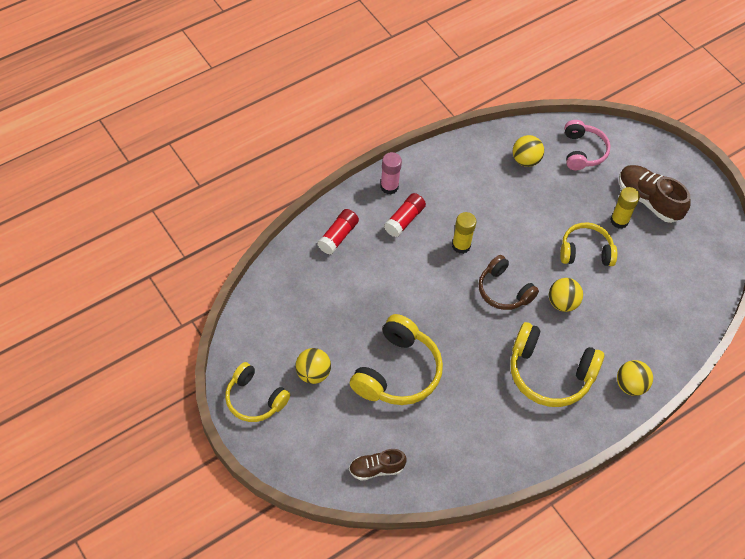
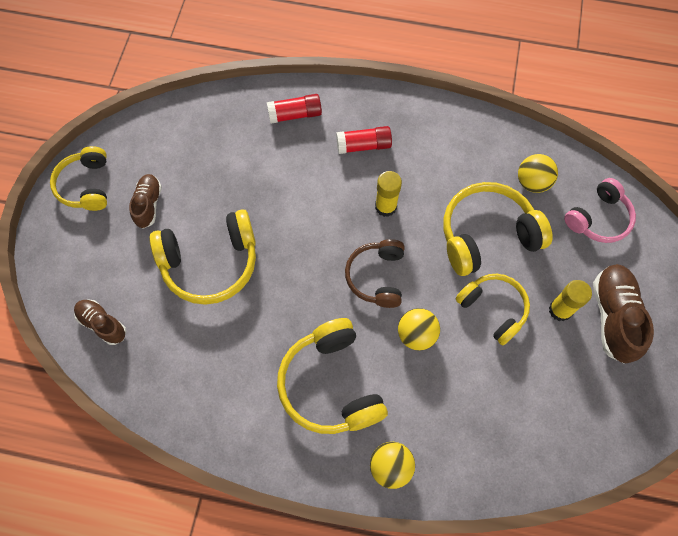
camera: 50 degrees right, 10 degrees up
(313, 373) = (148, 205): yellow ball -> brown shoe
(389, 187) = (383, 108): pink glue stick -> none
(536, 212) = (487, 235): none -> yellow headphones

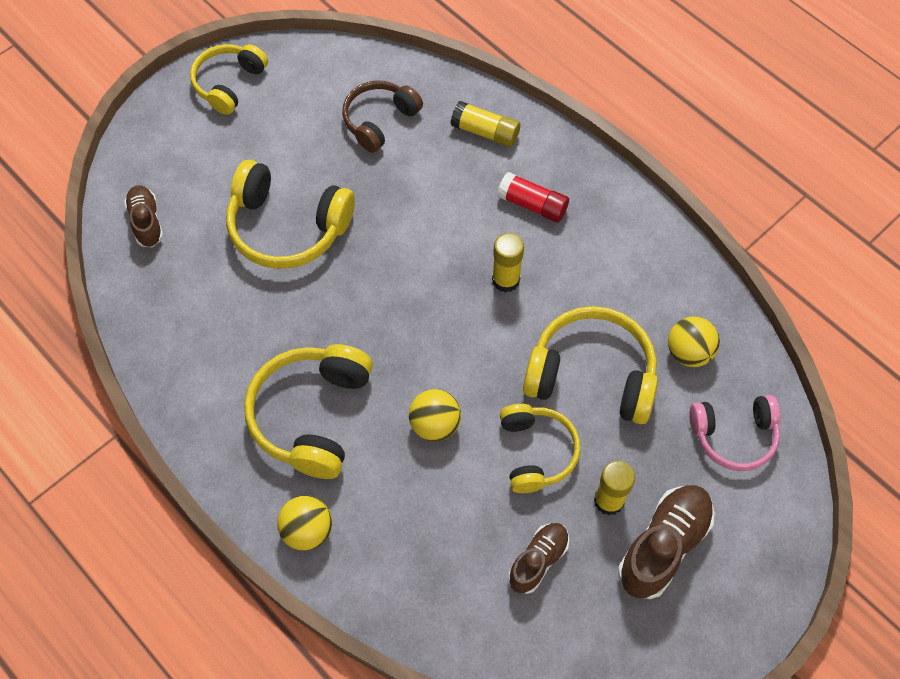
camera: 35 degrees right, 5 degrees down
(148, 205) = (272, 136): brown shoe -> brown shoe (538, 561)
(295, 114) = (485, 132): red glue stick -> yellow glue stick
(377, 277) = (440, 343): brown headphones -> brown headphones (379, 121)

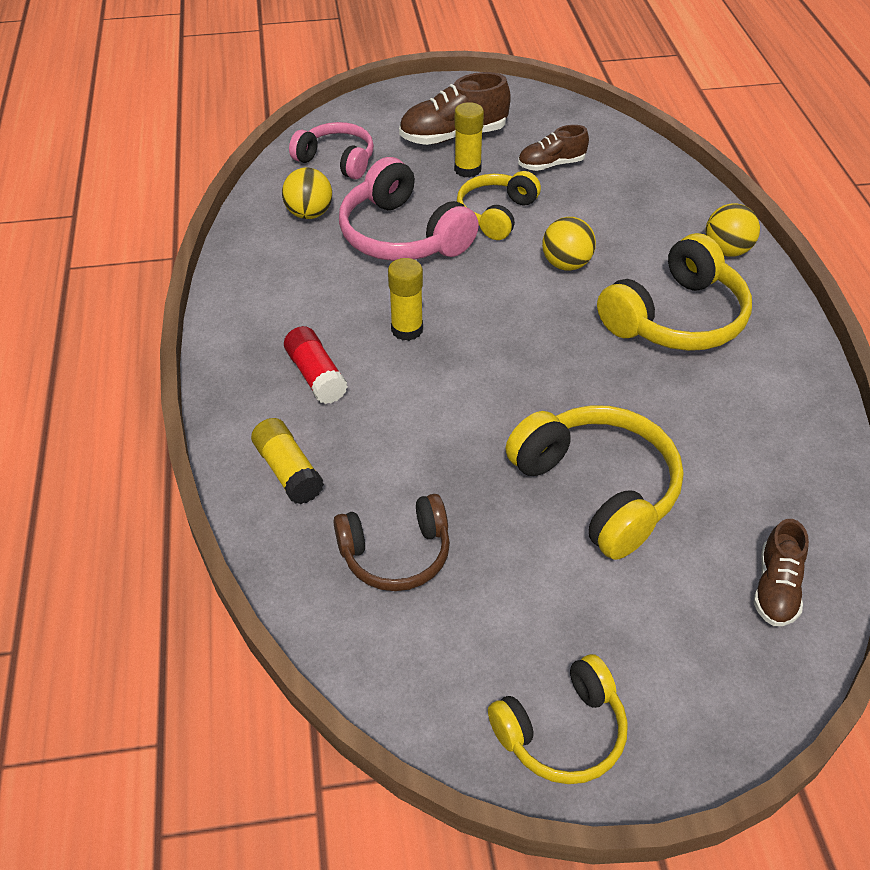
camera: 145 degrees left, 15 degrees down
(591, 375) = (403, 235): yellow headphones -> pink headphones

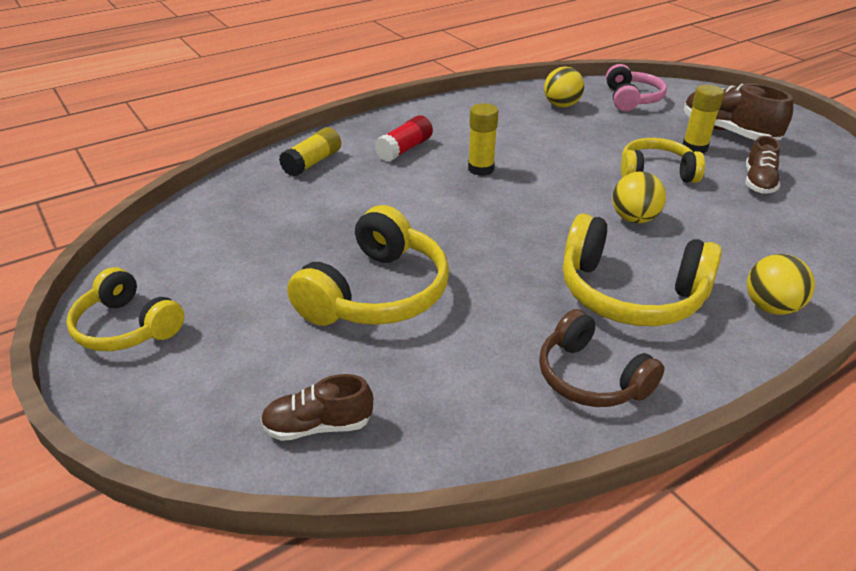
camera: 65 degrees right, 10 degrees down
(396, 554) = (262, 218): brown headphones -> brown headphones (591, 377)
(403, 235) = (581, 142): pink headphones -> none
(551, 164) = (758, 182): brown shoe -> brown shoe turned 120 degrees counterclockwise

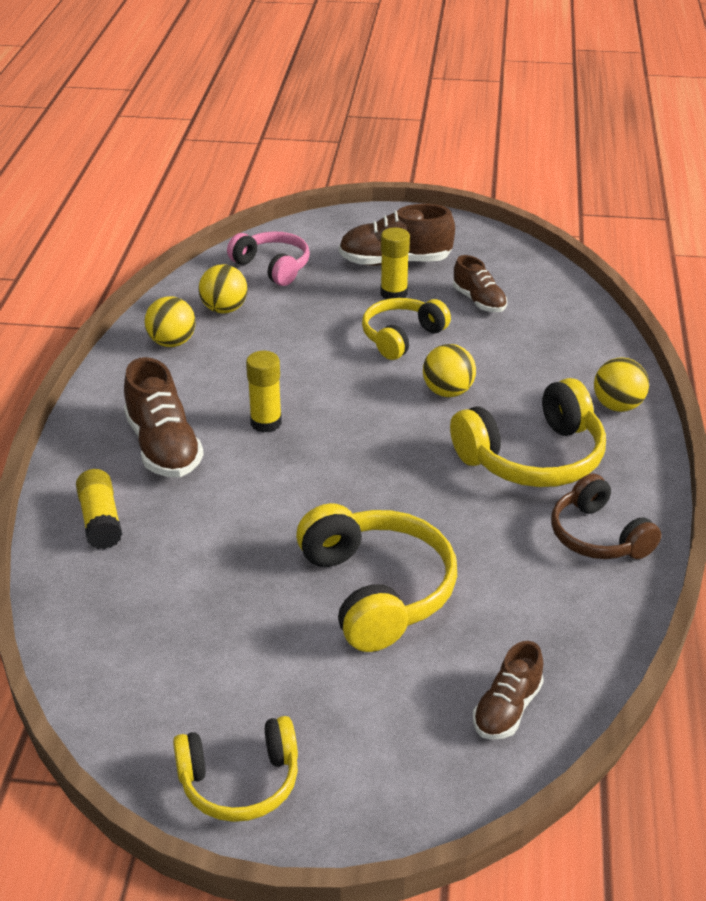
camera: 50 degrees left, 0 degrees up
(404, 149) = (163, 447): red glue stick -> brown shoe
(501, 106) = (172, 342): none -> yellow ball
(591, 377) = (598, 536): brown headphones -> brown headphones turned 60 degrees clockwise

